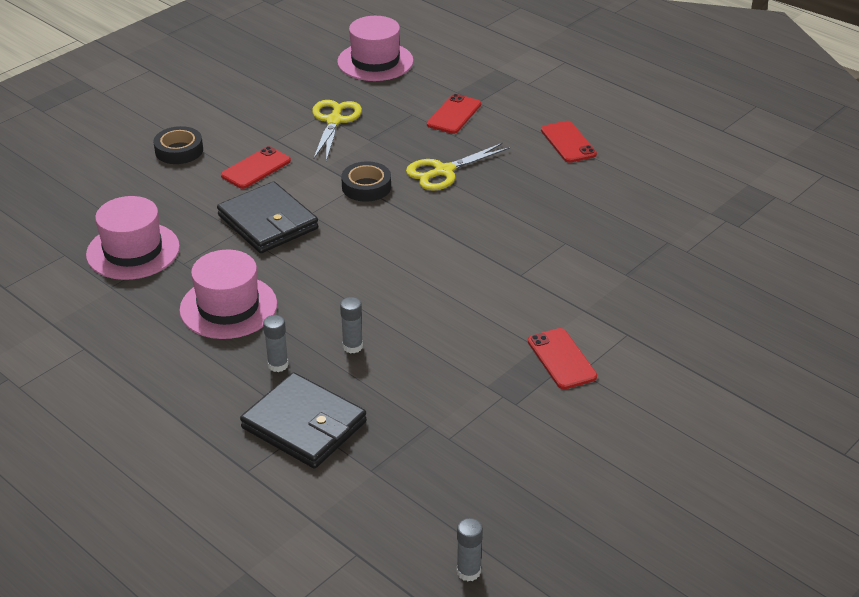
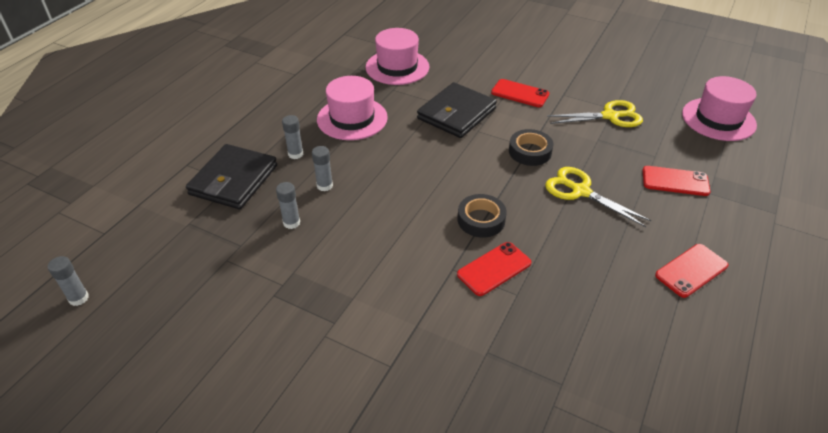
camera: 75 degrees right, 5 degrees up
(179, 150) = (519, 57): black tape -> black tape (481, 220)
(407, 380) = (291, 223): none -> grey glue stick
(562, 359) = (340, 318): red phone -> red phone (494, 269)

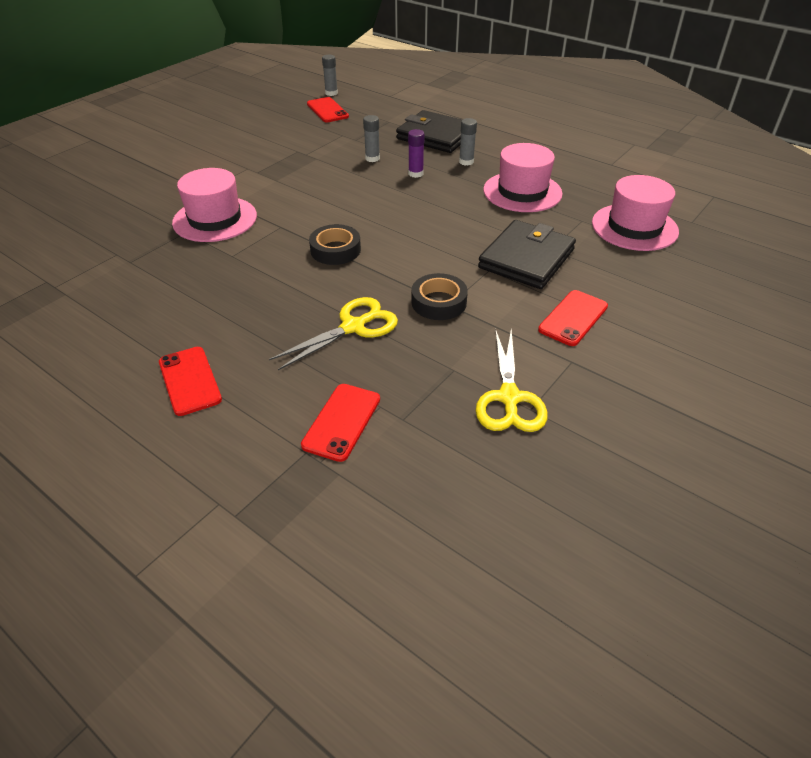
camera: 100 degrees right, 0 degrees up
(324, 185) = (415, 174): grey glue stick -> purple glue stick
(456, 113) = (526, 259): black wallet -> black wallet turned 75 degrees clockwise
(494, 269) = (268, 248): red phone -> red phone (327, 110)
(718, 119) = (486, 546): pink hat -> pink hat (215, 219)

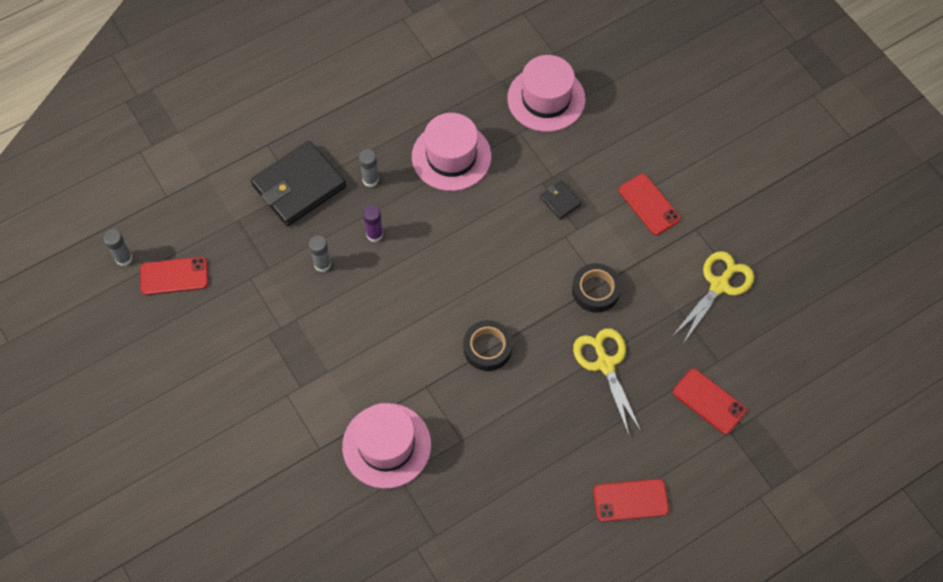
camera: 70 degrees left, 20 degrees up
(509, 398) = (719, 285): yellow scissors -> yellow scissors turned 75 degrees counterclockwise
(526, 259) = (560, 201): black wallet -> black wallet, size x0.45

